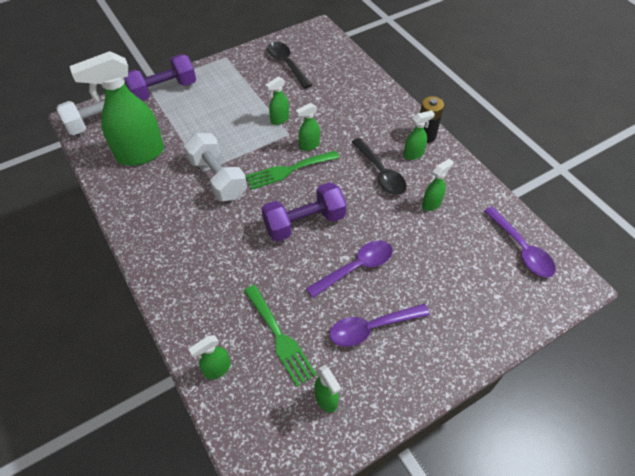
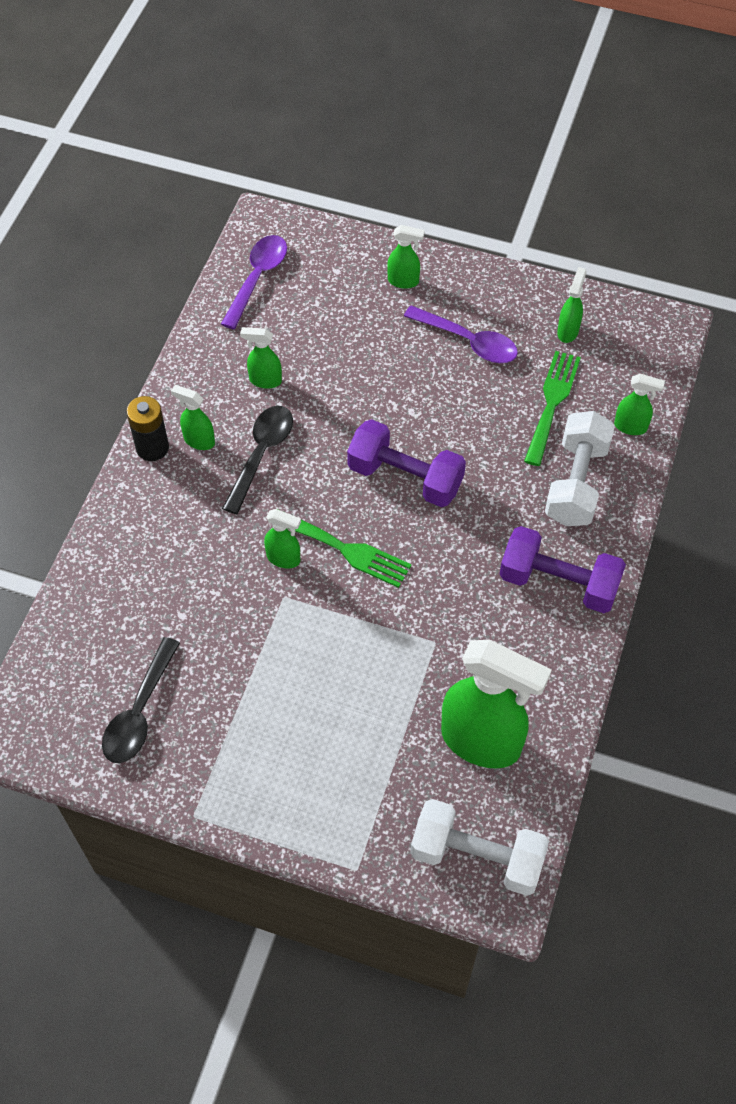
camera: 130 degrees left, 5 degrees up
(163, 90) = (344, 834): purple dumbbell -> purple dumbbell (558, 582)
(217, 178) = (430, 615): white dumbbell -> white dumbbell (576, 483)
(279, 119) = (267, 628): green spray bottle -> green spray bottle (403, 281)
(356, 267) = (415, 394): purple spoon -> none

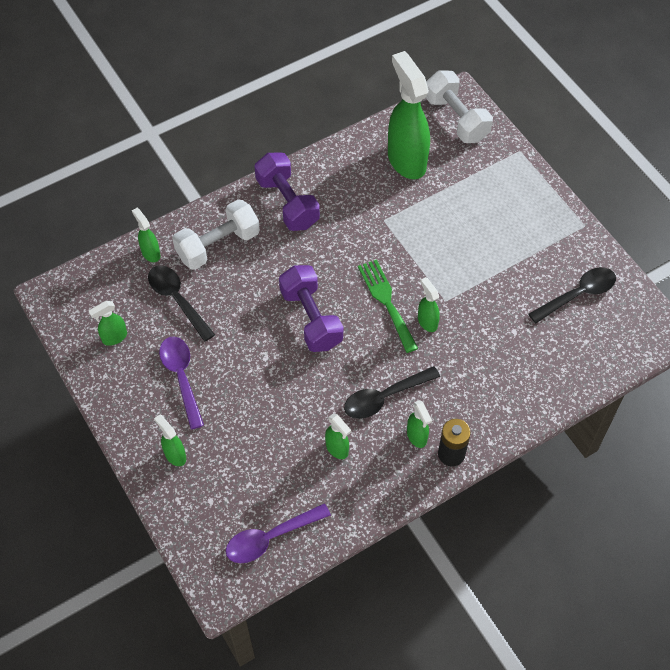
camera: 140 degrees left, 0 degrees up
(552, 403) = (177, 300): green fork -> black spoon

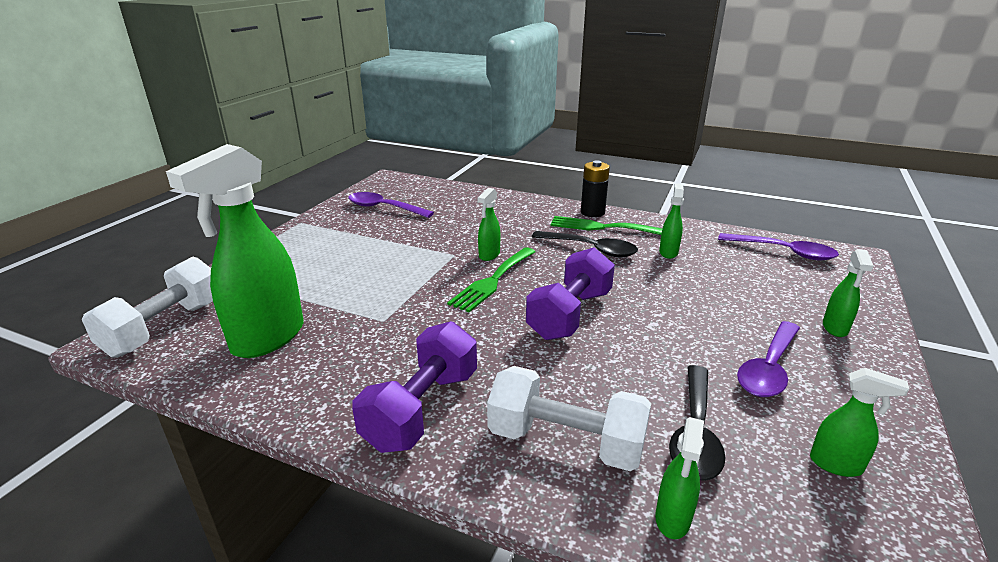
camera: 125 degrees left, 30 degrees down
(417, 437) = (601, 227): green spray bottle -> green fork
(577, 295) = (384, 208): black spoon -> purple spoon

